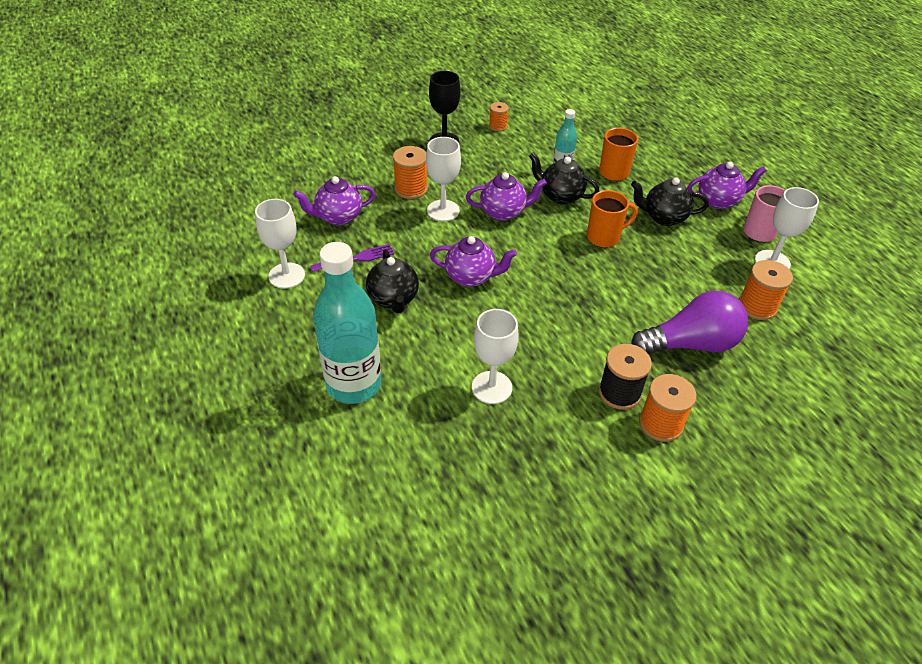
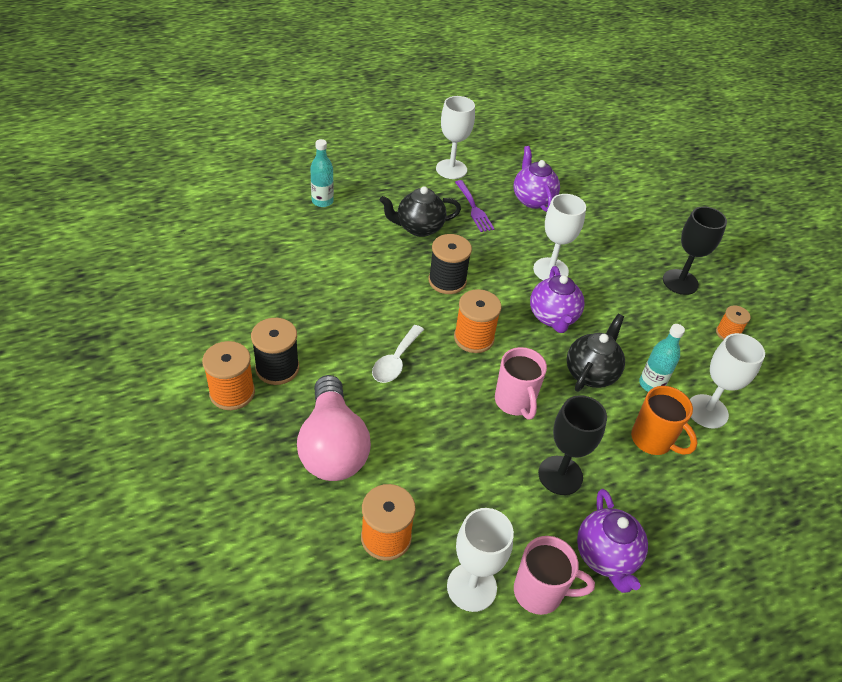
camera: 90 degrees right, 0 degrees up
(354, 384) = (322, 201): turquoise bottle -> turquoise bottle, size x0.48
(411, 189) = (584, 249): orange spool -> orange spool (474, 338)
(471, 277) = (447, 281): purple teapot -> black spool
(491, 387) = (302, 279): white goblet -> white goblet (707, 411)
(583, 309) = (395, 361): none -> white spoon
(604, 237) = (515, 402): orange mug -> pink mug
(663, 217) = (560, 475): black teapot -> black goblet
(691, 344) = (332, 446): purple light bulb -> pink light bulb

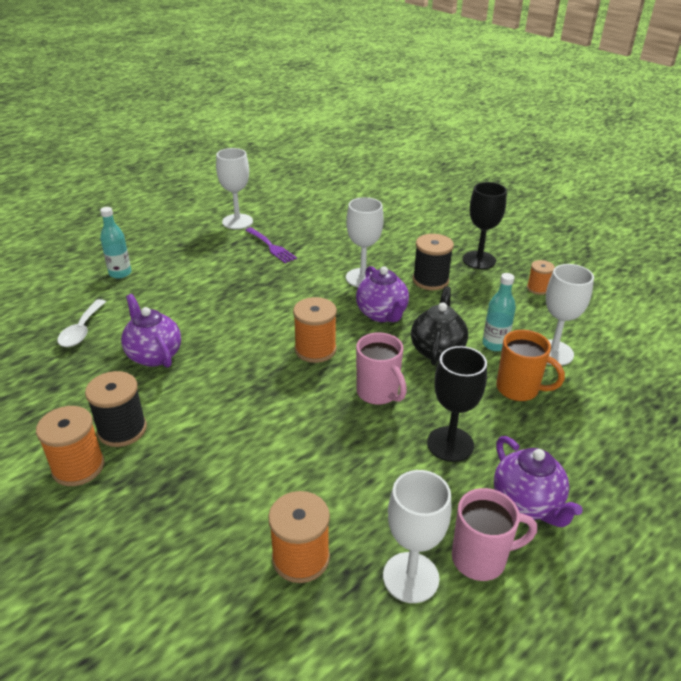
camera: 15 degrees left, 10 degrees down
(332, 446) = (209, 486): pink light bulb -> none
(395, 361) = (246, 389): white spoon -> white spoon (82, 330)
(419, 228) = (225, 273): black teapot -> none
(447, 281) = (270, 309): black spool -> black spool (430, 280)
(533, 199) = (322, 228): purple teapot -> purple teapot (154, 355)

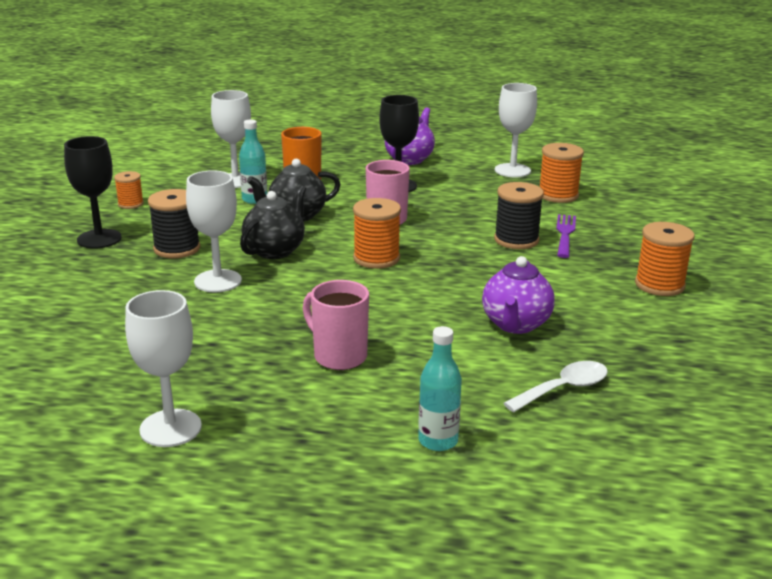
camera: 130 degrees left, 10 degrees down
(122, 430) = (604, 289): black spool -> black spool (516, 240)
(271, 246) = (215, 364): purple fork -> purple fork (565, 234)
(382, 314) = (275, 250): purple teapot -> black teapot
(481, 558) = (469, 160): pink mug -> pink mug (338, 356)

